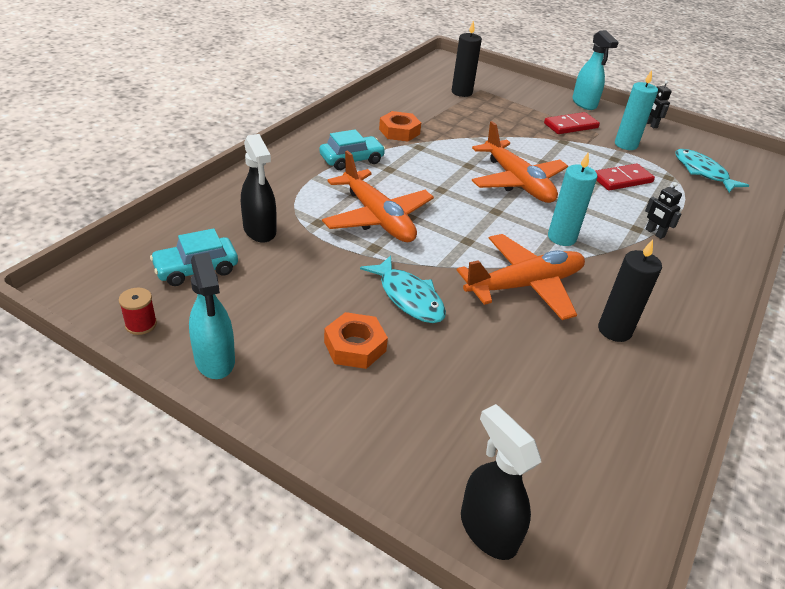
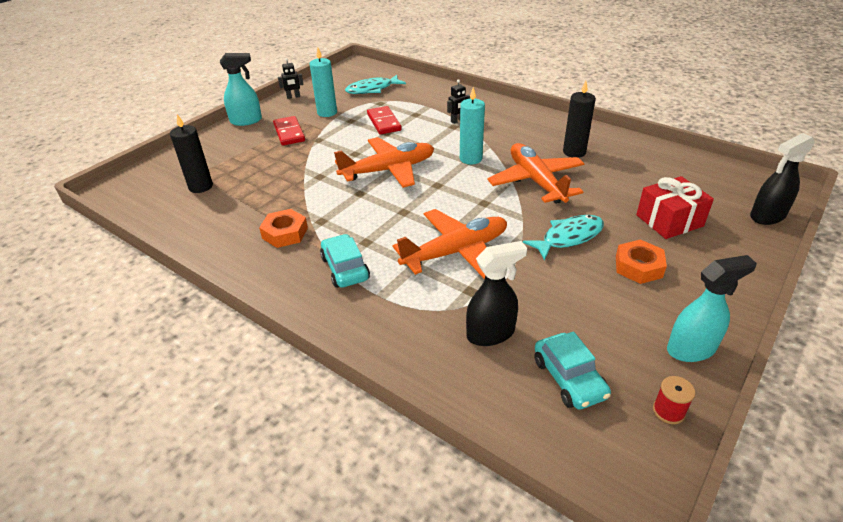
camera: 80 degrees left, 0 degrees up
(456, 398) = (669, 220): none -> red gift

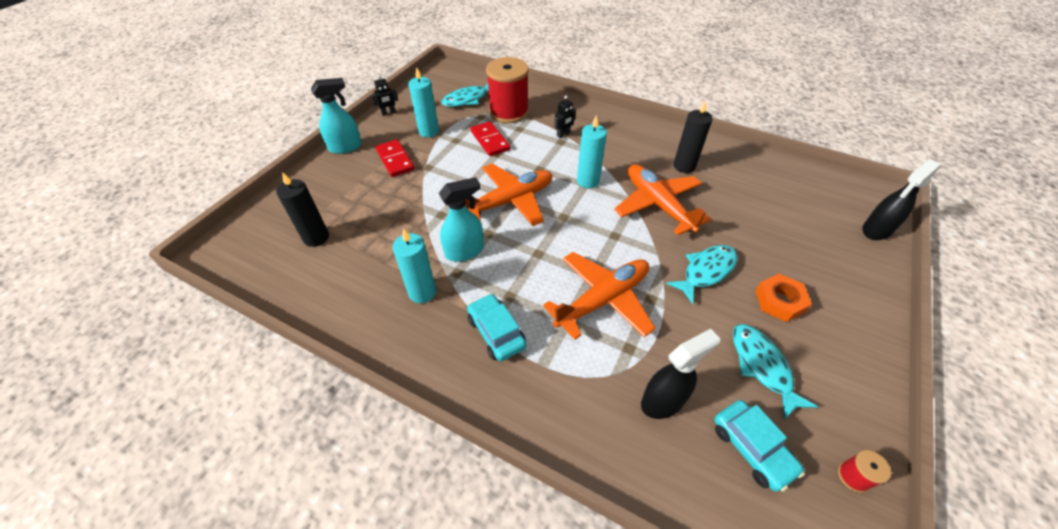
camera: 10 degrees left, 10 degrees up
(285, 233) = (422, 292): orange nut -> turquoise candle
(409, 101) = (509, 112): none -> red spool
(602, 316) = (762, 366): none -> turquoise fish
(669, 220) = (792, 242): red gift -> none
(691, 349) = (853, 397): turquoise spray bottle -> turquoise spray bottle (465, 251)

